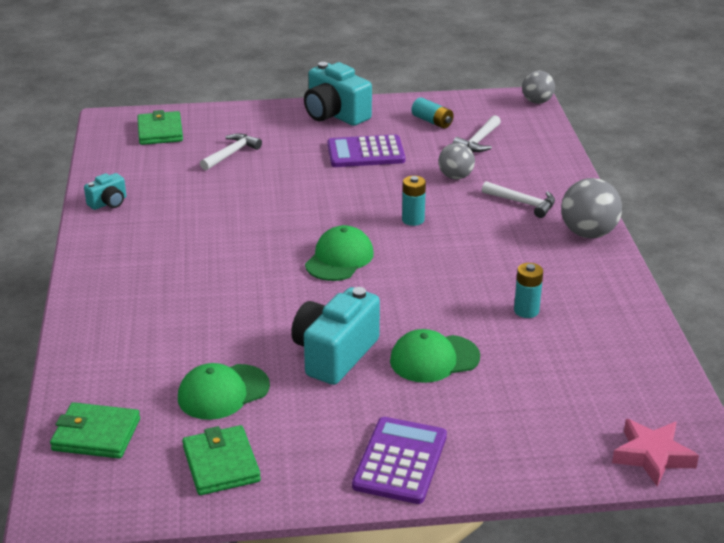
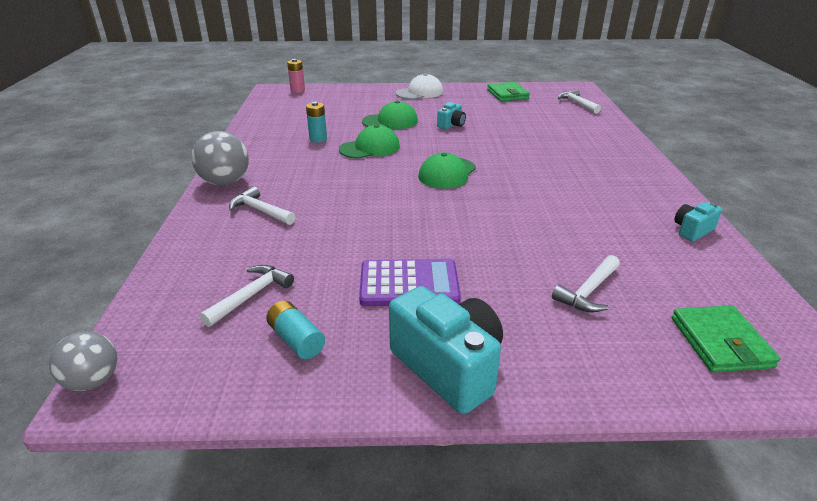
camera: 175 degrees left, 0 degrees up
(96, 435) = (577, 104): green wallet -> white hammer
(223, 392) = (516, 114): green cap -> green cap (370, 148)
(334, 354) = (451, 125): turquoise camera -> turquoise camera, size x0.51
(400, 461) = (420, 93): purple calculator -> white cap
(413, 220) = (376, 200): turquoise battery -> none
(455, 177) = (311, 243): grey ball -> none
(652, 456) = (297, 90): pink star -> pink battery

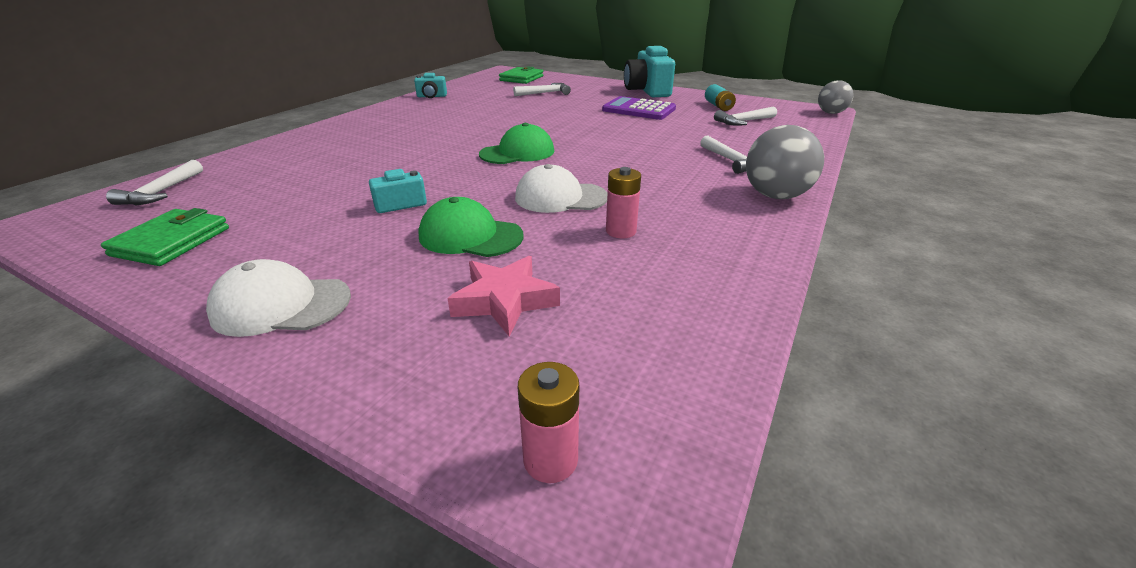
camera: 150 degrees left, 0 degrees up
(318, 139) = (621, 231): turquoise battery -> pink battery
(344, 108) = (505, 301): none -> pink star
(370, 148) = (560, 197): green cap -> white cap

